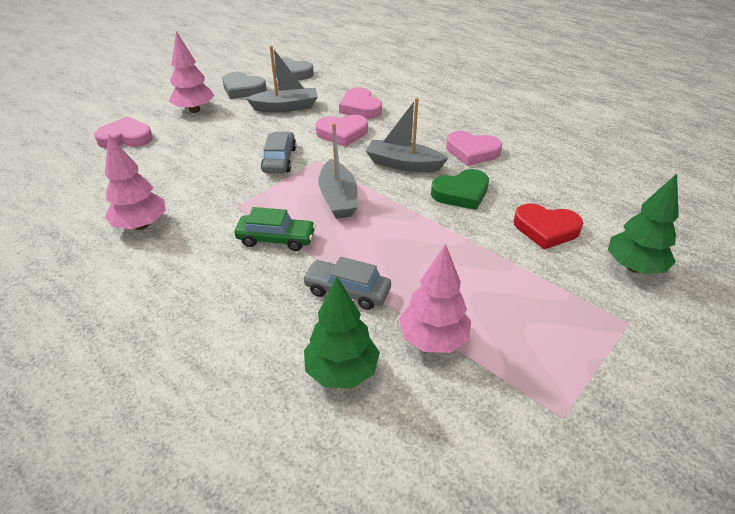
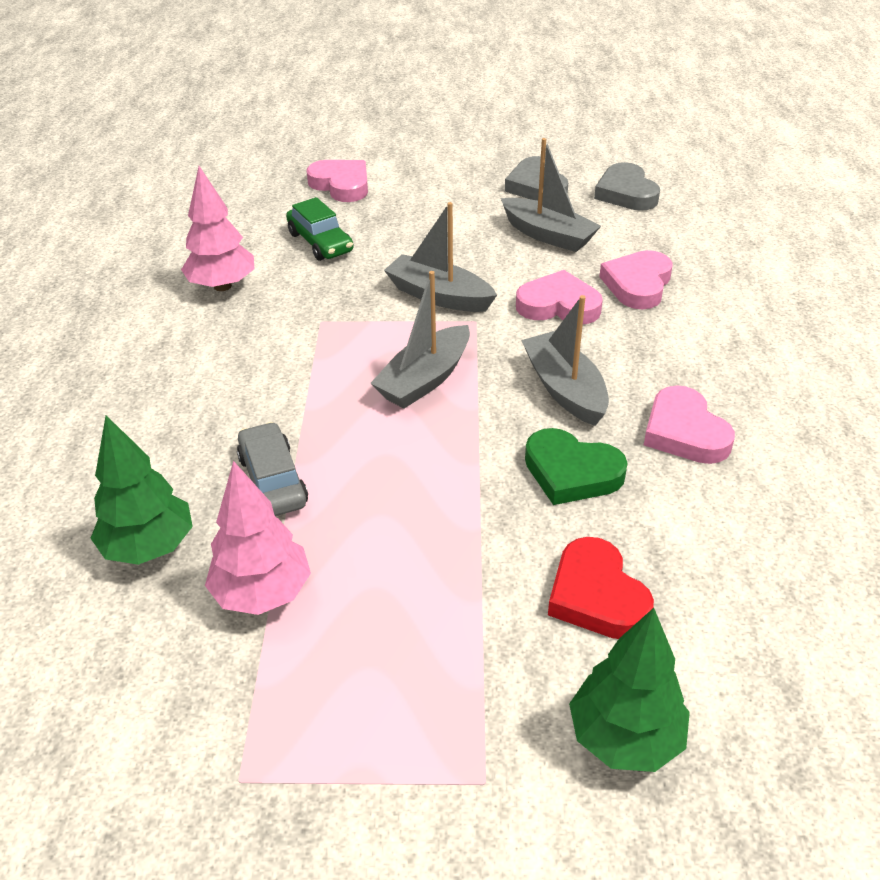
camera: 50 degrees right, 0 degrees up
(194, 110) = (448, 186): pink tree -> none
(276, 239) = (300, 380): green car -> green car (320, 242)
(280, 160) = (439, 296): grey car -> grey boat
(342, 133) = (558, 305): pink heart -> pink heart turned 150 degrees clockwise

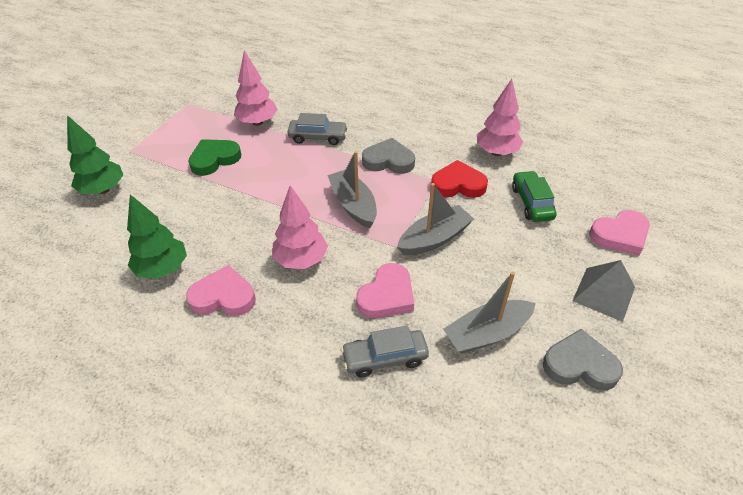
camera: 115 degrees right, 5 degrees up
(149, 547) = (307, 101): green tree -> green tree (162, 269)
(320, 242) = (532, 203): green car -> green car turned 90 degrees clockwise
(437, 185) = (603, 293): none -> grey pyramid
(564, 389) = (301, 260): grey boat -> pink tree
(571, 472) = (238, 233): green heart -> green heart (214, 159)
(596, 596) = (164, 210): red heart -> red heart (458, 184)
(626, 193) = (542, 435): grey heart -> grey heart (388, 161)
(637, 284) = (385, 358): pink heart -> grey car

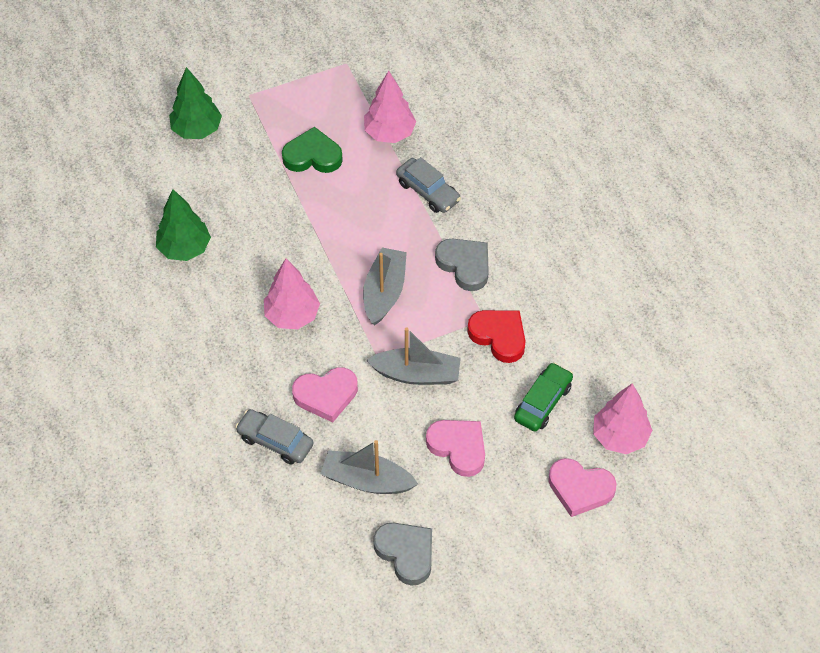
camera: 40 degrees right, 10 degrees up
(223, 297) = (208, 307): pink heart -> pink heart (458, 447)
(496, 152) = (578, 327): pink tree -> pink tree (620, 437)
(603, 293) = (496, 521): grey pyramid -> none

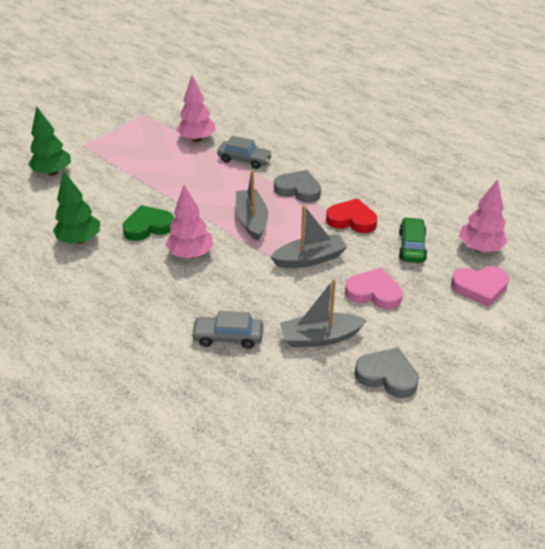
camera: 25 degrees left, 15 degrees down
(312, 156) = (149, 164): green heart -> green heart (148, 226)
(326, 395) = (249, 294): pink heart -> none

